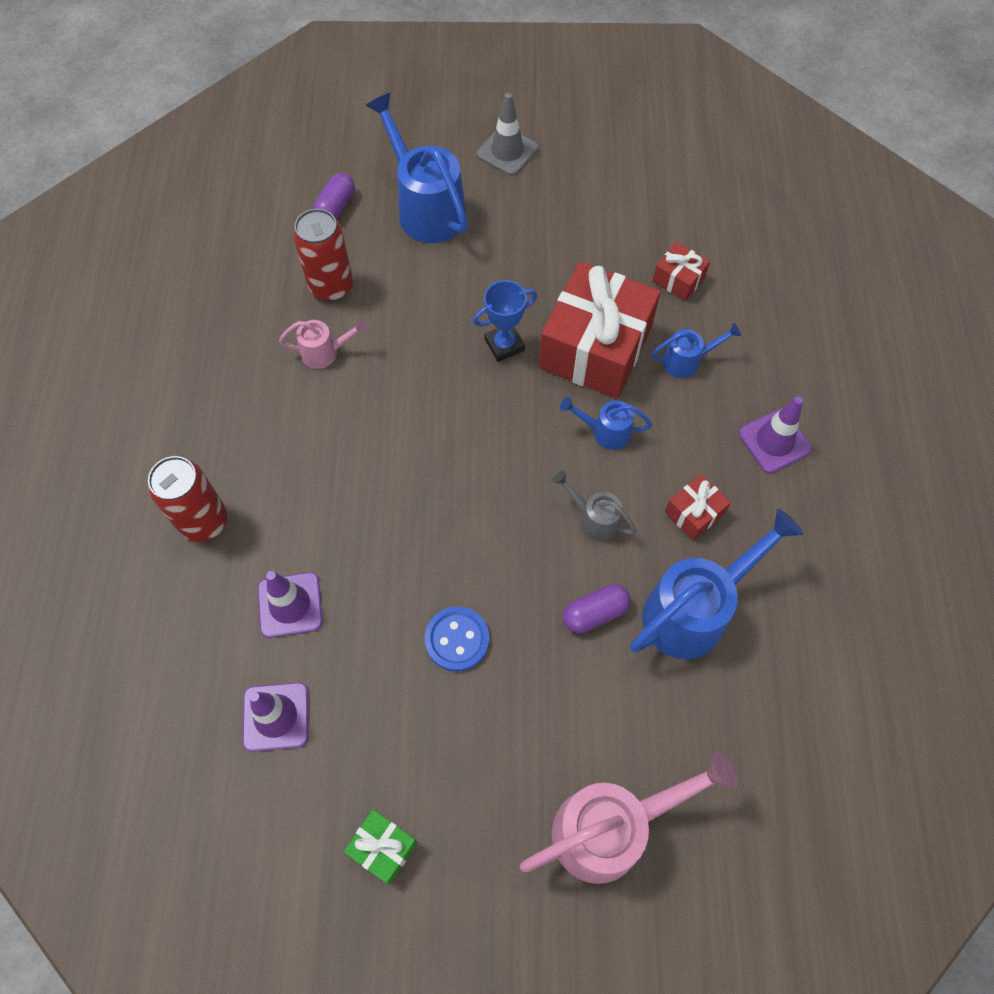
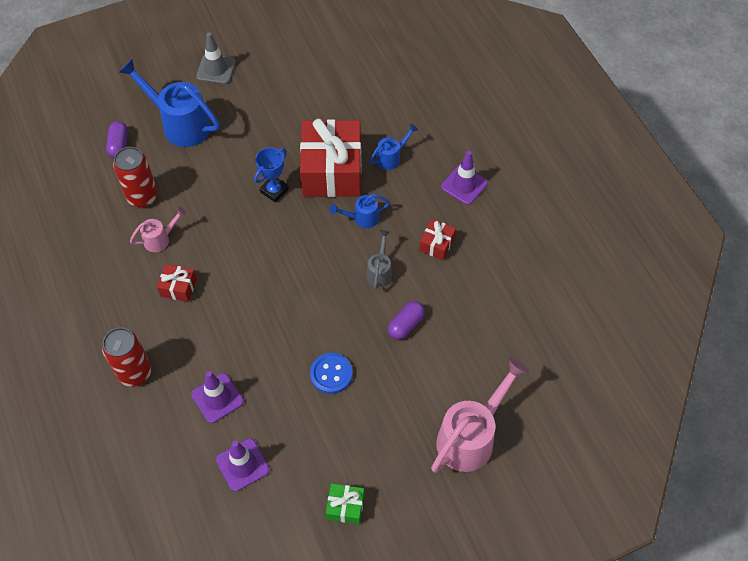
camera: 25 degrees left, 5 degrees down
(594, 519) = (379, 272): grey watering can -> grey watering can turned 90 degrees clockwise
(678, 280) = (363, 111): red gift -> red gift (178, 287)
(694, 610) = (462, 299): blue watering can -> none

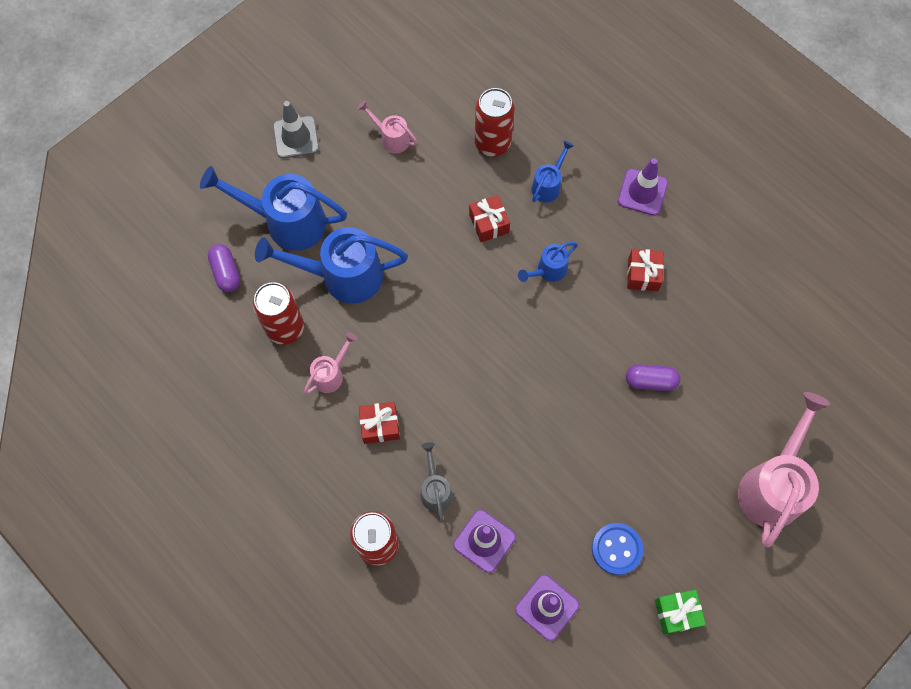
camera: 20 degrees left, 10 degrees up
(203, 174) = (342, 276): none -> blue watering can
(274, 190) = (434, 269): blue trophy -> none
(286, 90) = (391, 138): none -> pink watering can
(331, 374) = (595, 467): blue button -> blue button (616, 549)
(332, 171) = (489, 223): red gift -> red gift, size x0.44
(362, 116) = (492, 143): none -> red can
(379, 272) = (595, 328): grey watering can -> grey watering can (435, 489)
(406, 325) = (650, 381): purple capsule -> purple capsule turned 75 degrees clockwise

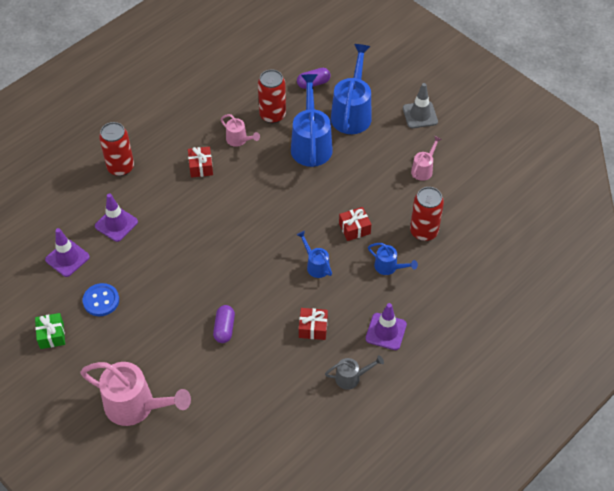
camera: 90 degrees right, 15 degrees down
(435, 489) = (154, 197): grey watering can -> grey watering can (351, 377)

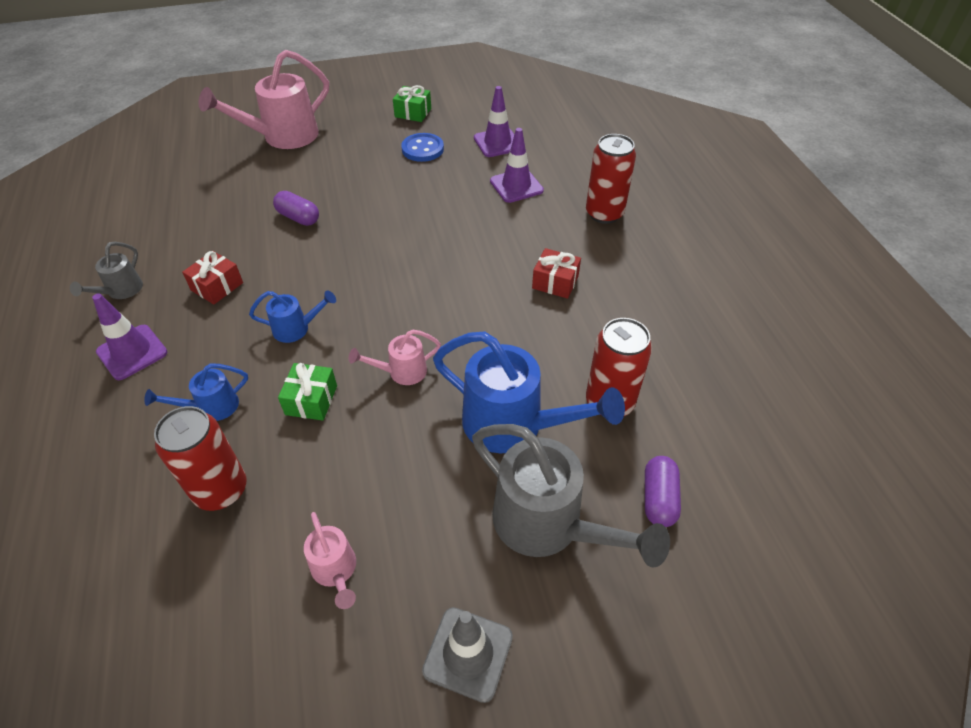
camera: 120 degrees right, 5 degrees down
(239, 140) = (580, 340): pink watering can -> pink watering can (402, 372)
(352, 113) = (548, 525): blue watering can -> grey watering can
(354, 228) = (311, 400): red gift -> green gift

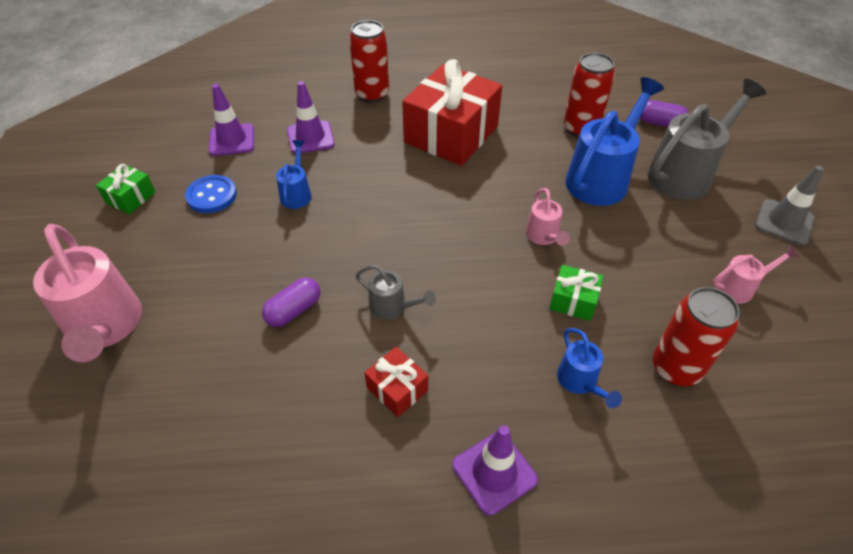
camera: 80 degrees left, 0 degrees up
(121, 291) = (379, 503): grey watering can -> grey watering can (392, 307)
(296, 329) = (479, 312): blue watering can -> blue watering can (297, 193)
(555, 282) = (451, 134): red gift -> red gift, size x2.25

